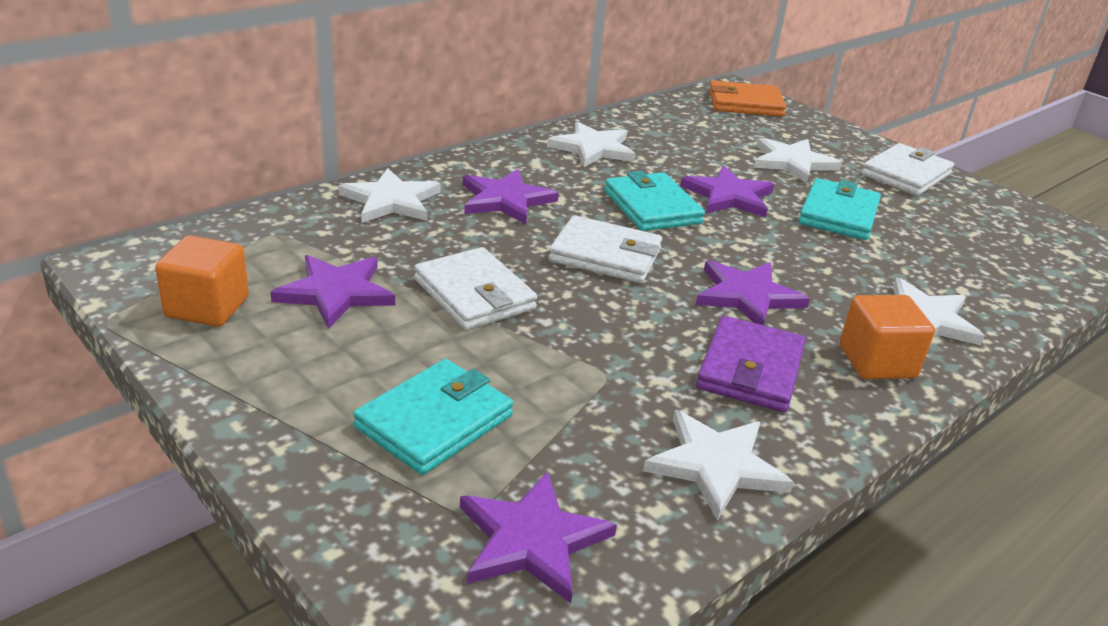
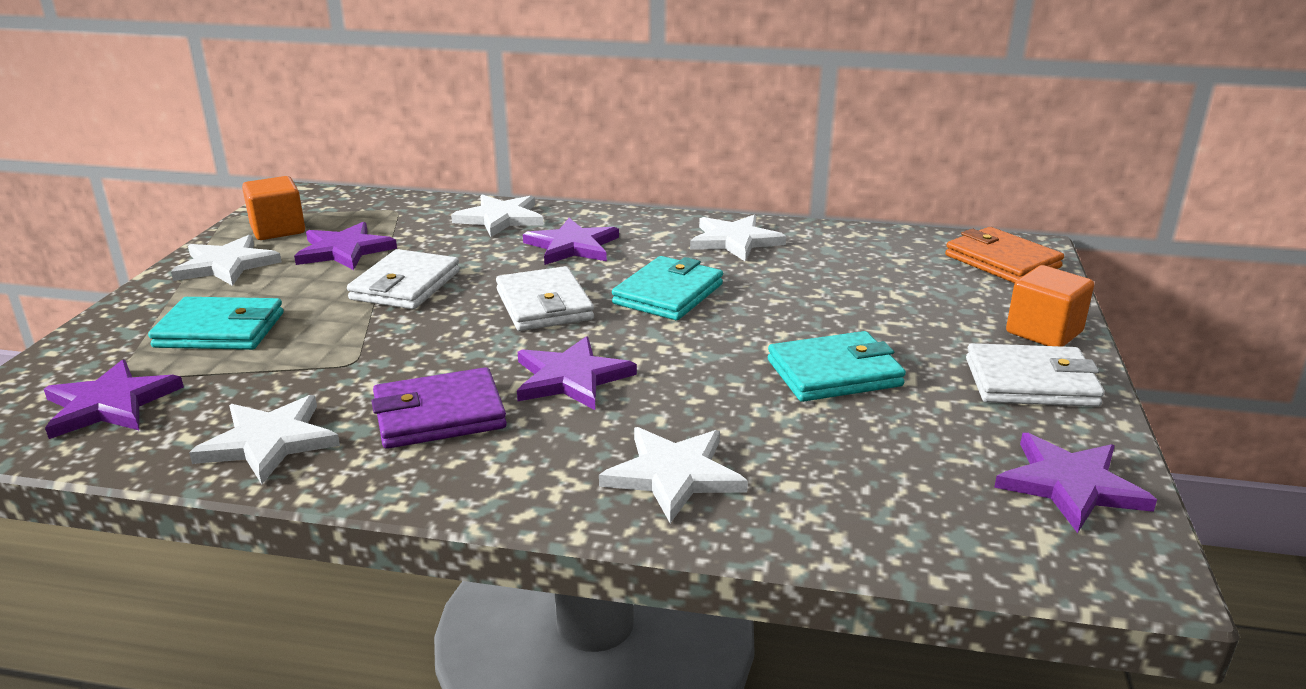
camera: 55 degrees right, 5 degrees down
(728, 196) = (761, 315): purple star -> purple star (1070, 485)
(792, 162) = (910, 320): white star -> white star (226, 265)
(877, 362) = (541, 471): orange cube -> orange cube (1044, 332)

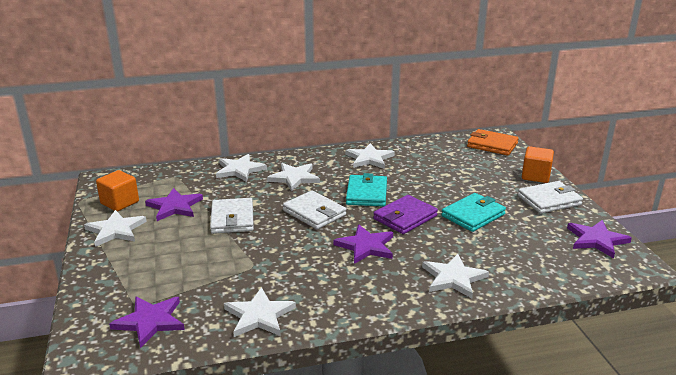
camera: 25 degrees left, 0 degrees up
(220, 330) = (160, 267): turquoise wallet -> none
(439, 415) = (325, 280): purple wallet -> purple wallet (405, 217)
(572, 246) = (294, 178): purple star -> white star

